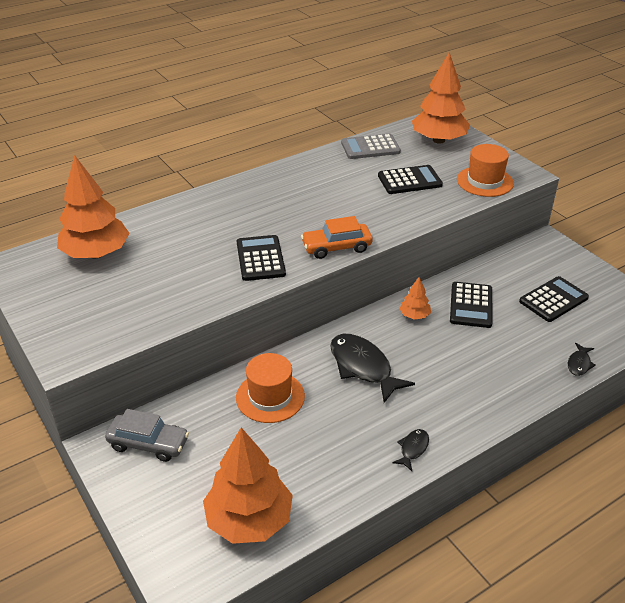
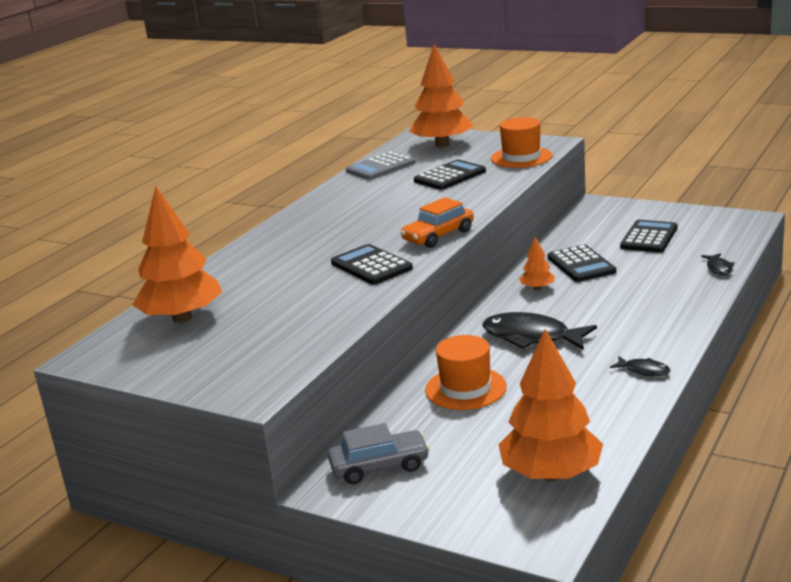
camera: 25 degrees left, 15 degrees down
(413, 449) = (644, 370): black fish -> black fish turned 120 degrees clockwise

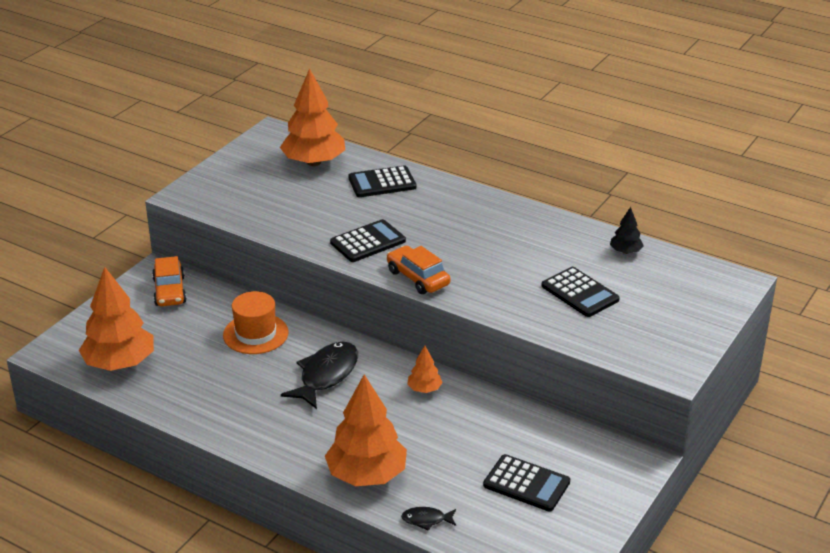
camera: 90 degrees right, 10 degrees up
(379, 466) = (169, 291): grey car -> orange car
(381, 167) = (625, 251): grey calculator -> black tree
(442, 145) = (690, 293): orange tree -> orange tree (367, 475)
(521, 157) = (627, 344): orange hat -> none
(581, 264) = (470, 424): black calculator -> black calculator (382, 183)
(644, 370) = (239, 430): black fish -> none

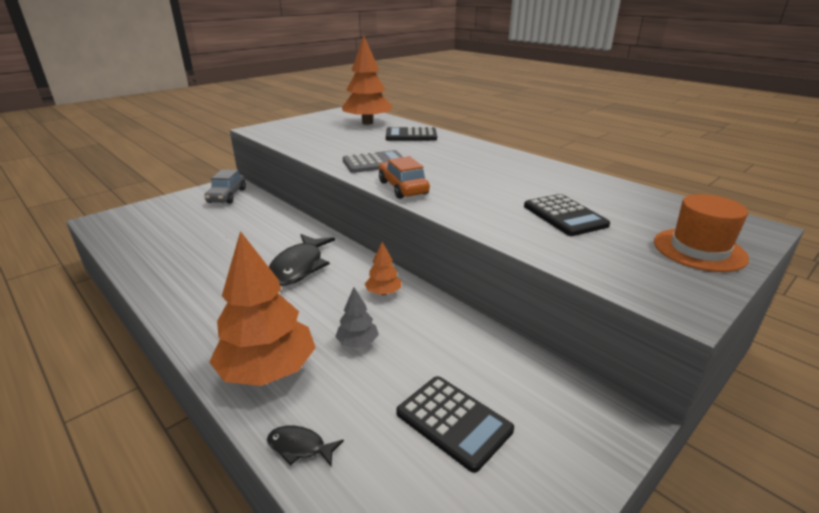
camera: 15 degrees right, 5 degrees down
(120, 363) = (141, 234): orange tree -> none
(169, 291) = (227, 196): orange car -> grey car
(255, 334) = (265, 229): orange hat -> orange hat (699, 250)
(326, 375) = (299, 267): black fish -> black fish turned 150 degrees clockwise
(368, 242) = (375, 163): black calculator -> grey calculator
(426, 440) = (357, 342): none -> grey tree
(625, 251) = (619, 192): black tree -> none

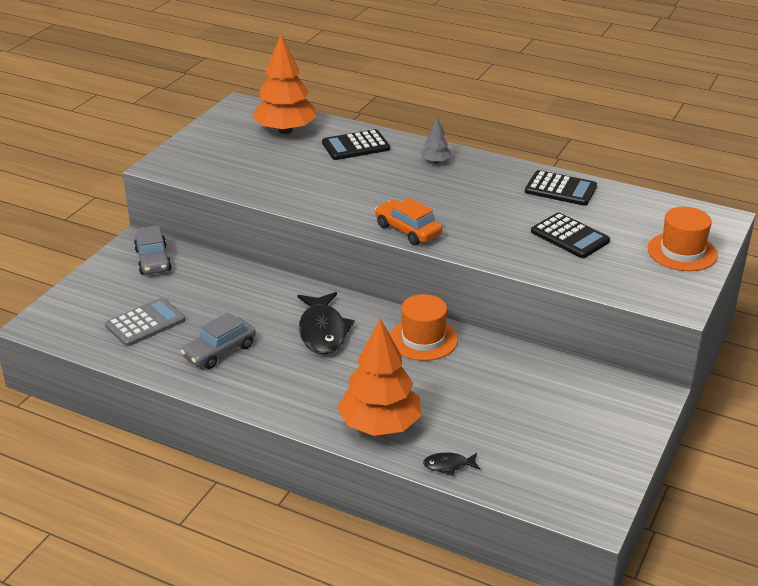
camera: 20 degrees left, 5 degrees up
(199, 265) = (219, 351): none -> grey car
(357, 342) = (434, 387): grey tree -> grey tree (435, 161)
(375, 163) = (352, 200): grey calculator -> grey calculator (145, 323)
(383, 292) = (423, 339): orange tree -> orange hat
(453, 422) = (542, 424): black calculator -> black calculator (560, 189)

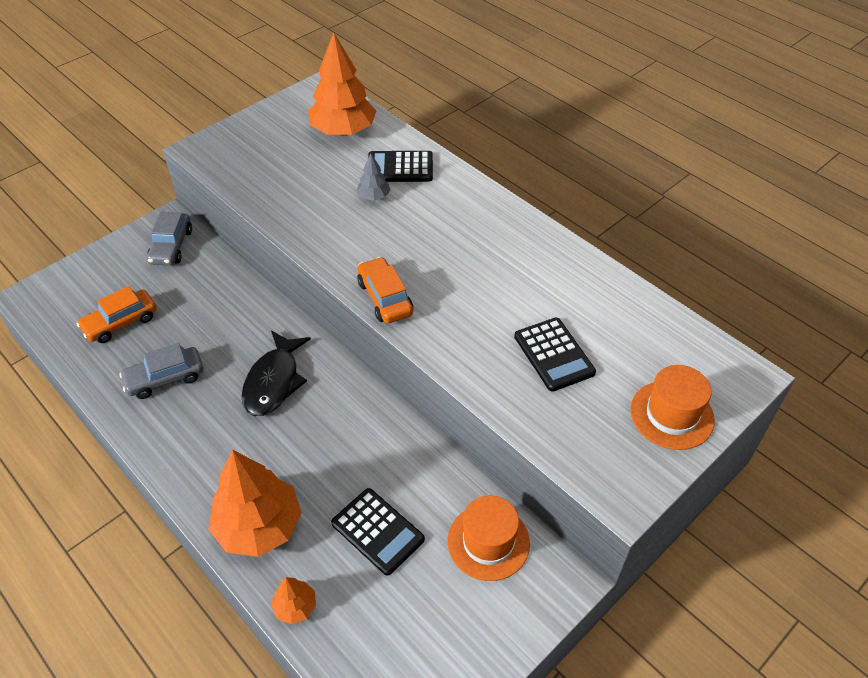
camera: 20 degrees right, 15 degrees up
(145, 323) = (121, 322): grey calculator -> orange car
(423, 339) = (365, 422): orange hat -> orange hat (488, 542)
(435, 161) = (469, 208): grey tree -> grey tree (373, 196)
(448, 465) = (295, 606): black fish -> orange tree
(560, 189) = (582, 282): black calculator -> black calculator (377, 531)

